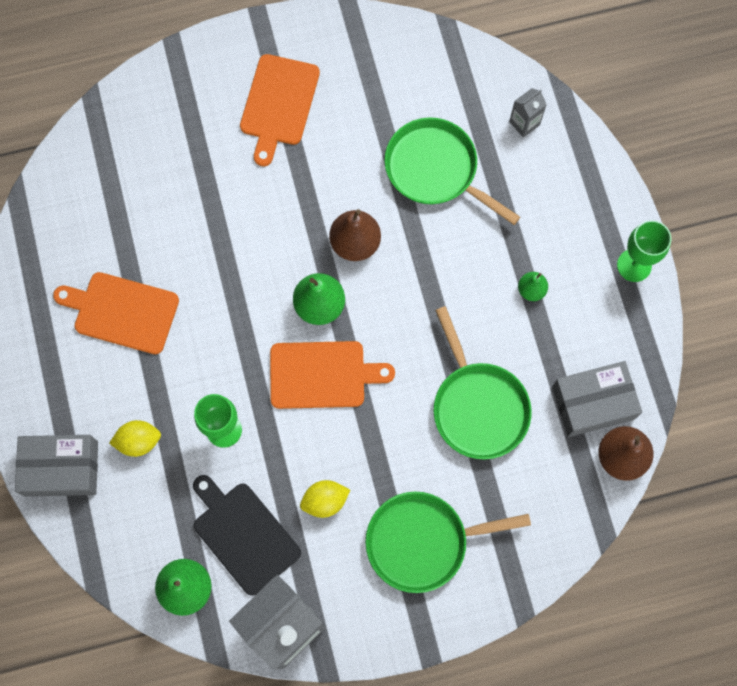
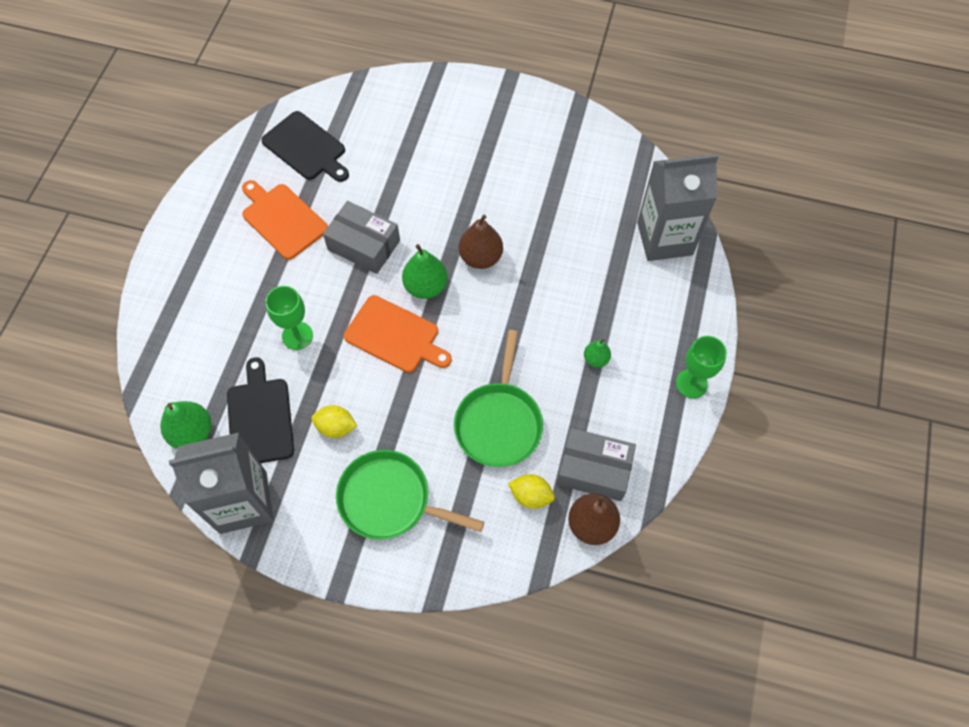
camera: 30 degrees right, 10 degrees down
(61, 468) = (166, 300): grey box -> grey box (364, 245)
(92, 216) = (306, 148): none -> black cutting board
(139, 441) = (232, 311): yellow lemon -> yellow lemon (531, 496)
(279, 104) = (486, 139): orange cutting board -> none
(435, 170) = (575, 237): green pan -> none
(524, 123) = (664, 238): grey carton -> grey carton, size x2.41

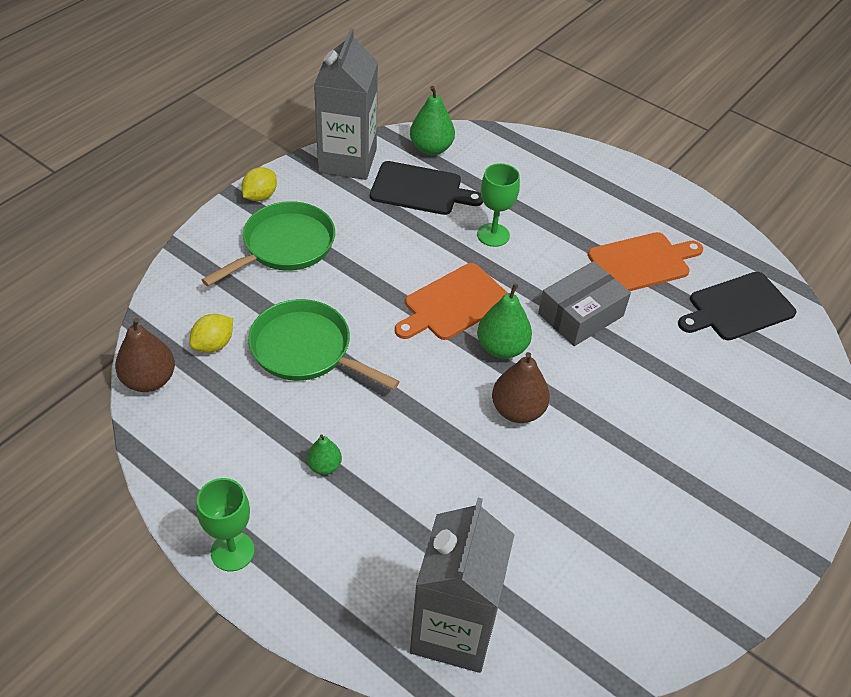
camera: 110 degrees right, 15 degrees down
(336, 427) = (379, 233): yellow lemon -> yellow lemon (260, 196)
(594, 469) = (201, 407): grey box -> none

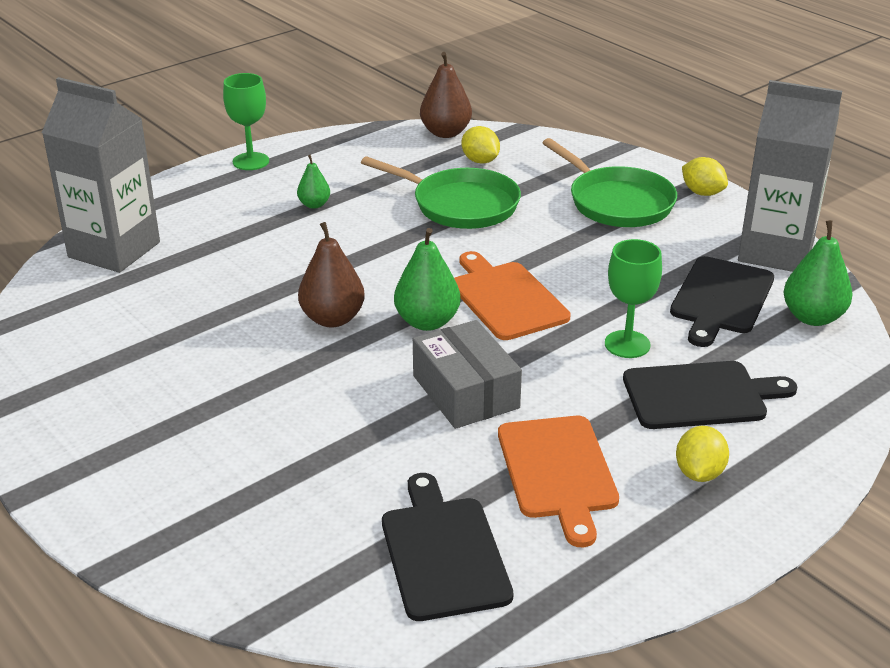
camera: 105 degrees right, 15 degrees down
(306, 349) = (460, 205): green pan -> green pan turned 75 degrees clockwise
(538, 201) = (700, 395): none -> black cutting board
(614, 202) = (699, 473): none -> yellow lemon

